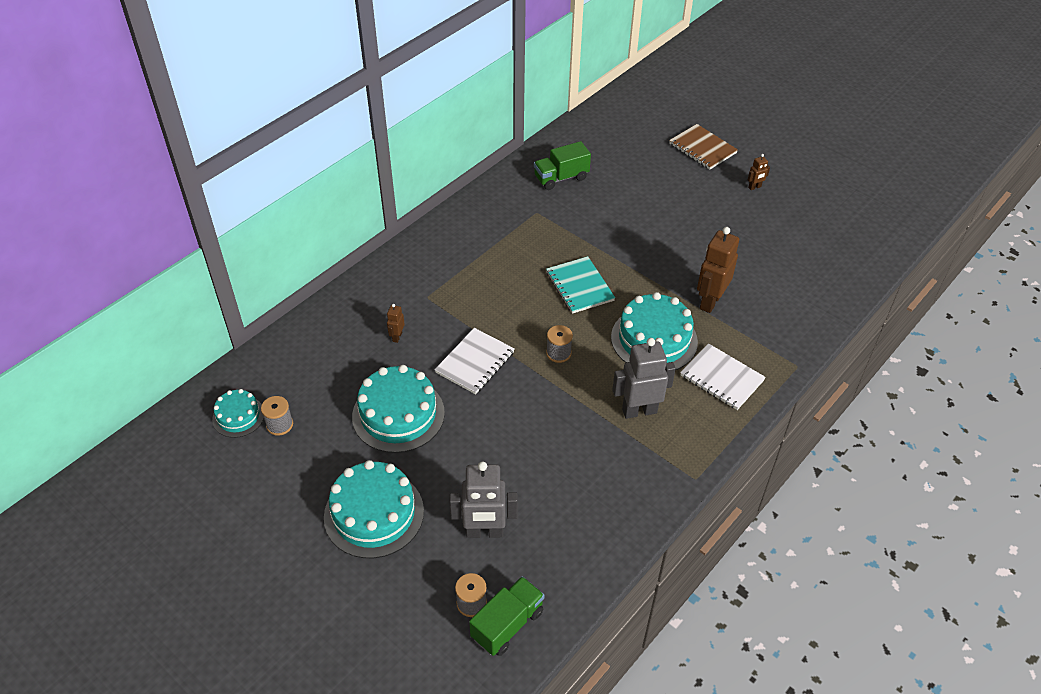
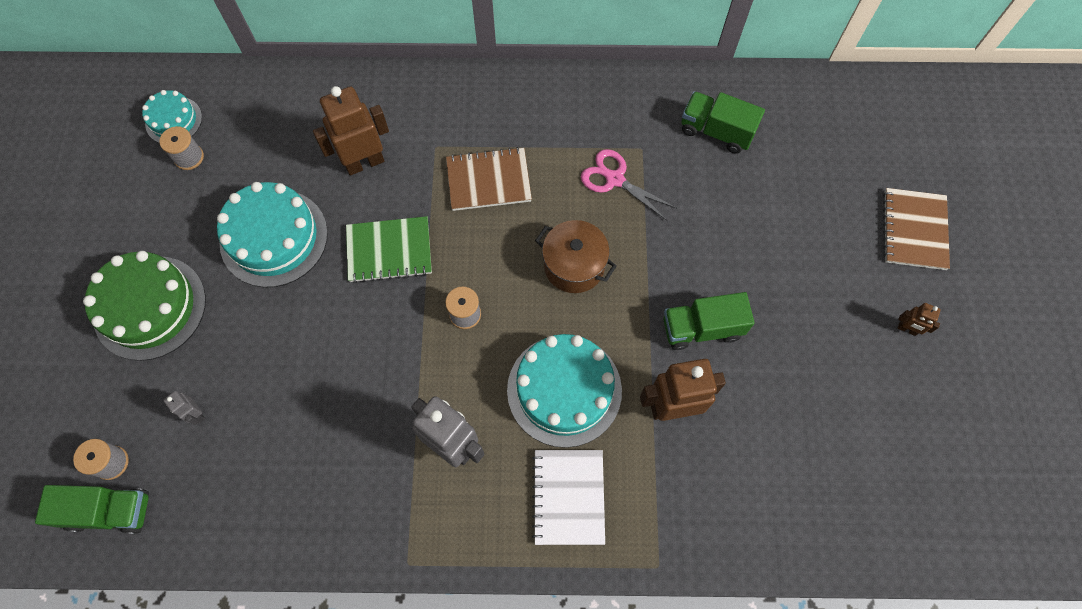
camera: 50 degrees right, 20 degrees up
(374, 514) = (150, 307): turquoise cake -> green cake
(397, 337) = (364, 162): brown robot -> brown robot, size x2.15
(475, 362) = (389, 250): white notebook -> green notebook
(480, 288) = (488, 181): none -> brown notebook
(484, 532) = (196, 414): grey robot -> grey robot, size x0.46
(543, 235) = (615, 179): none -> pink scissors
(580, 286) = (574, 266): turquoise notebook -> brown pot
(675, 260) = (701, 328): none -> green truck

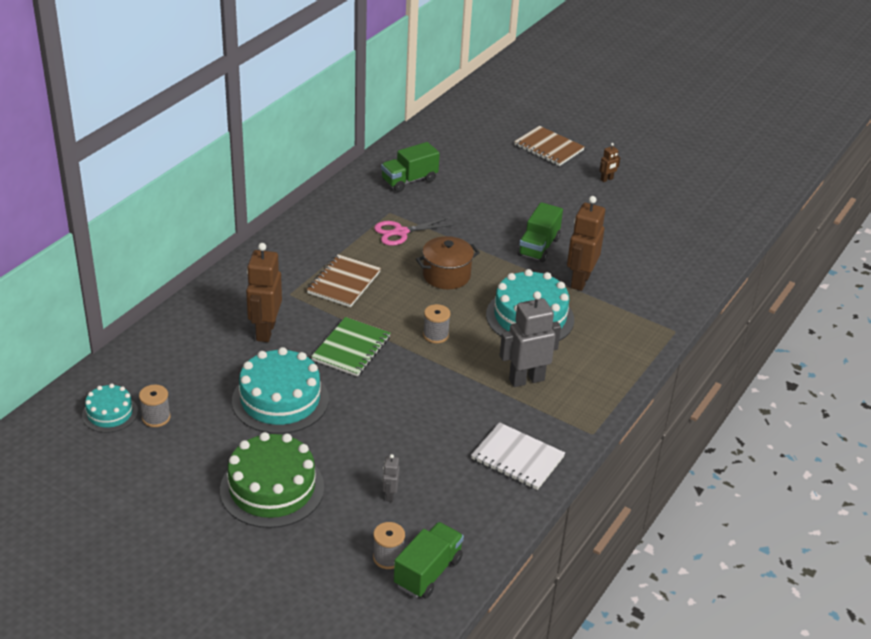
camera: 60 degrees left, 30 degrees down
(196, 414) = (390, 495): grey robot -> grey robot turned 105 degrees clockwise
(569, 497) = (603, 346): white notebook -> white notebook (517, 458)

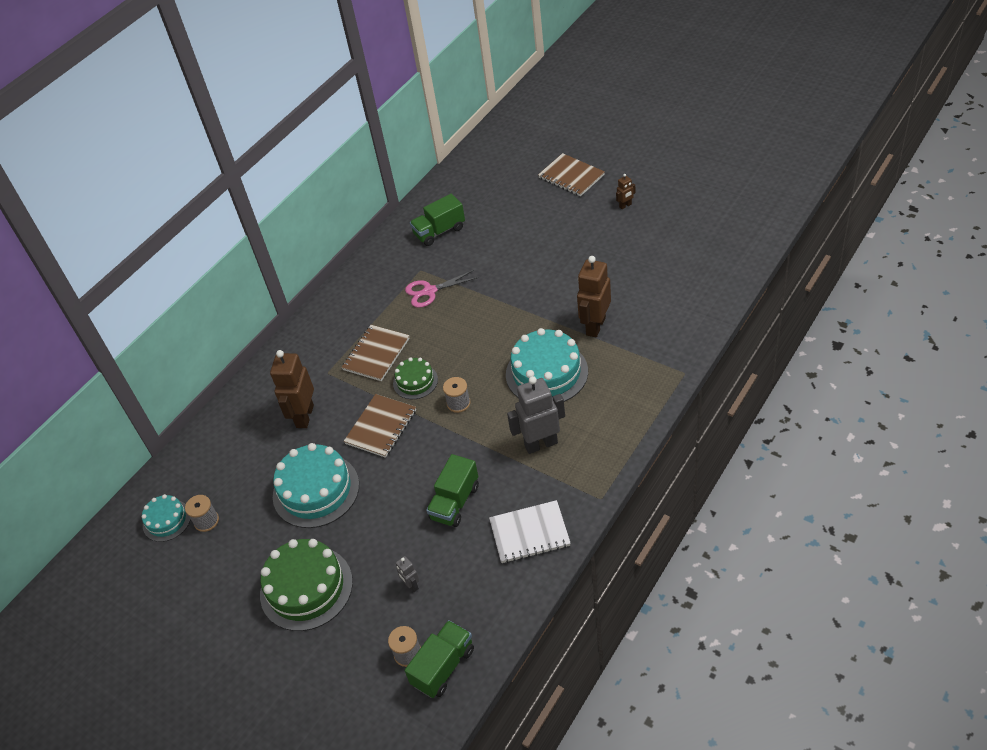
camera: 10 degrees right, 10 degrees up
(351, 348) = (381, 427): green notebook -> brown notebook
(387, 311) = (415, 381): none -> green cake
(390, 495) = (411, 585): grey robot -> grey robot turned 45 degrees counterclockwise
(446, 275) = (470, 335): brown pot -> none
(517, 458) = (529, 533): white notebook -> white notebook turned 45 degrees counterclockwise
(538, 247) = (557, 292): green truck -> green truck (455, 502)

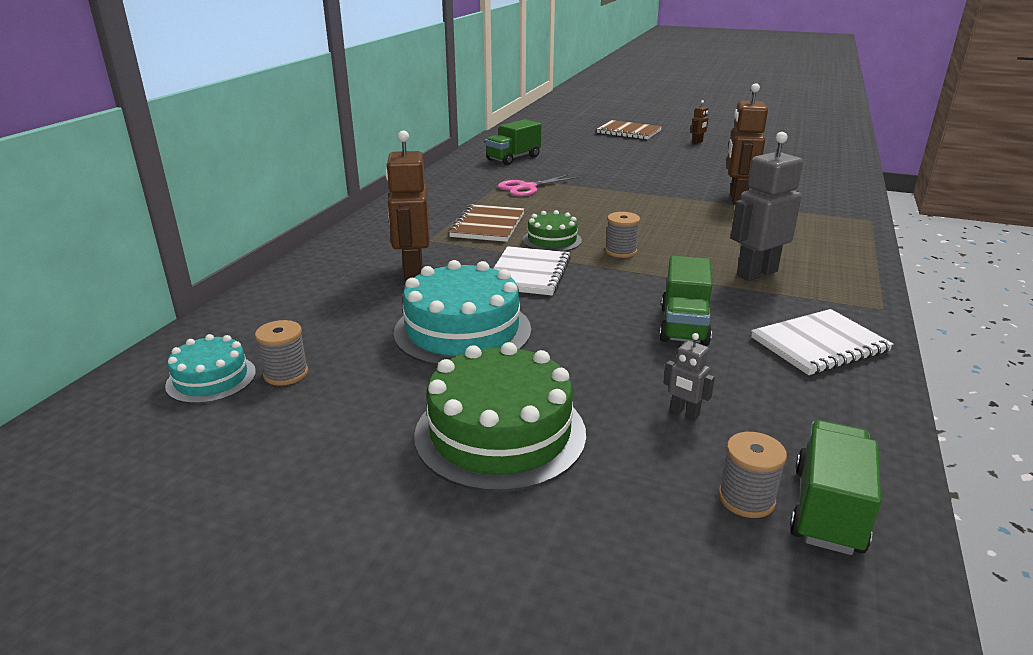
camera: 20 degrees left, 20 degrees down
(381, 427) = (528, 273): brown notebook -> white notebook
(546, 373) = (712, 227): turquoise cake -> none

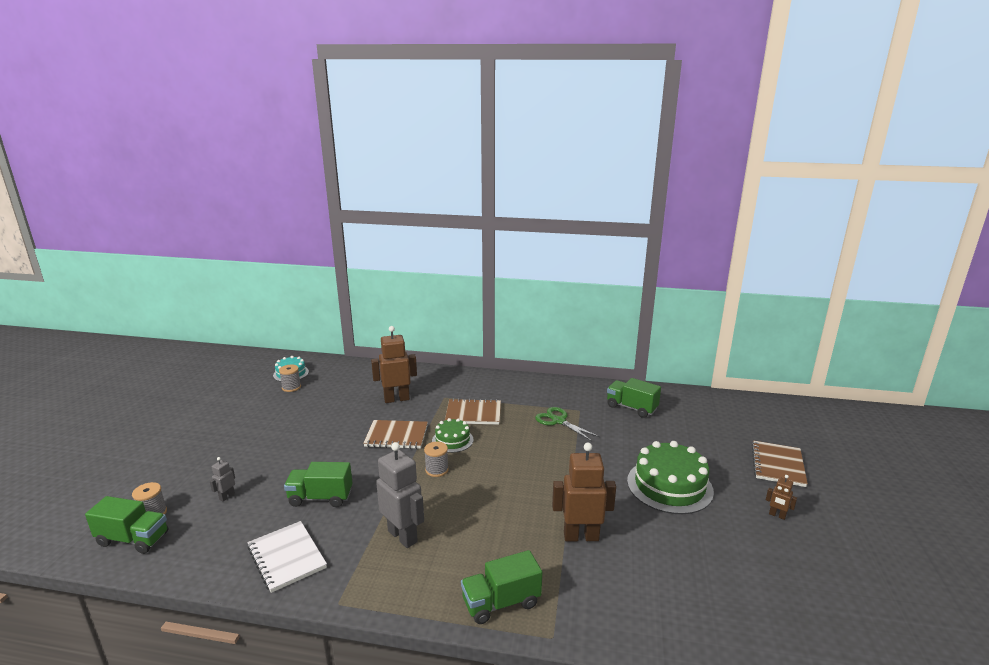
camera: 80 degrees right, 5 degrees down
(462, 330) = (324, 423): turquoise cake -> none
(500, 433) = (228, 444): green cake -> green cake (669, 486)
(527, 188) = (558, 421): pink scissors -> green scissors
(528, 273) = (396, 436): white notebook -> brown notebook
(840, 234) = (501, 602): none -> green truck

